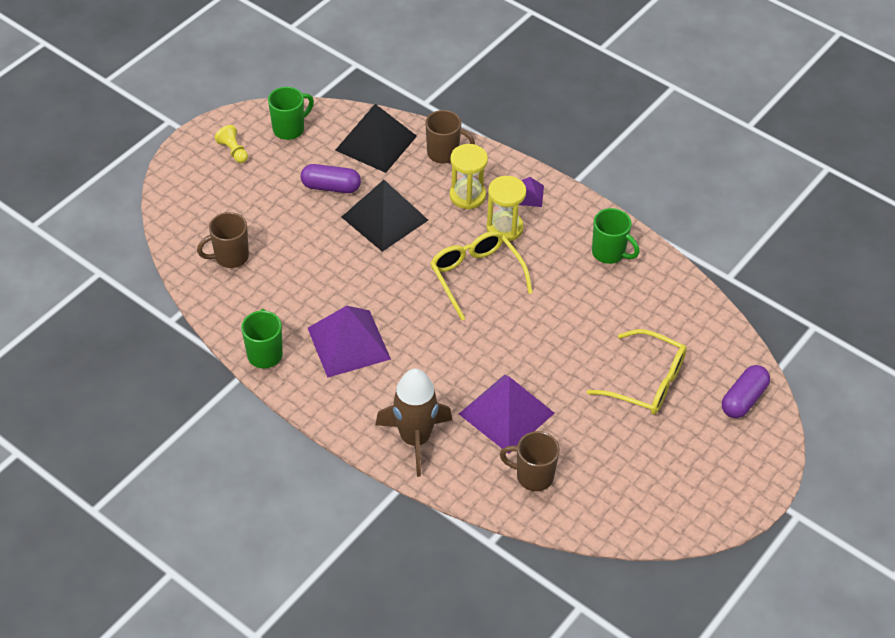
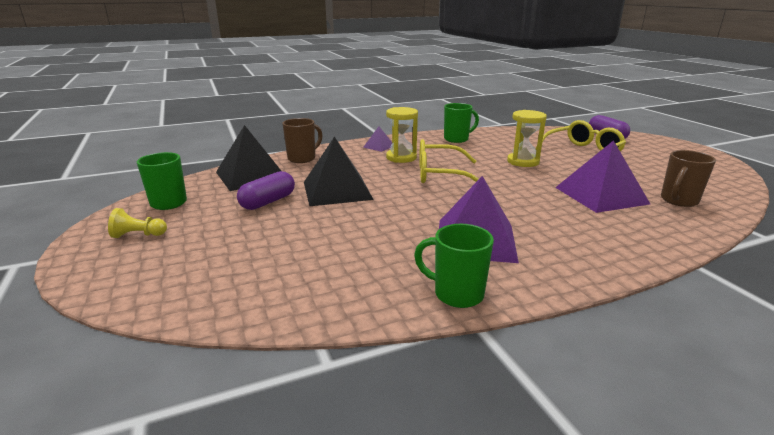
camera: 60 degrees left, 25 degrees down
(230, 257) = (279, 277): brown mug -> none
(415, 439) = (626, 238): brown rocket -> none
(467, 196) = (355, 161): yellow hourglass -> yellow hourglass (523, 162)

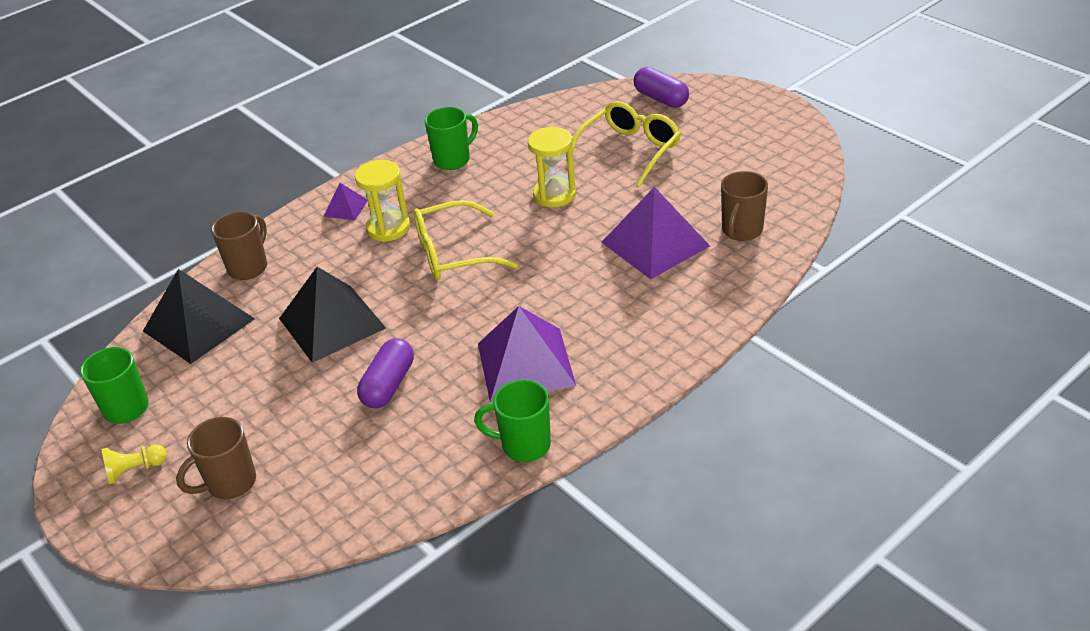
camera: 15 degrees left, 15 degrees up
(194, 259) = (230, 483): none -> brown mug
(268, 202) = (255, 370): purple capsule -> purple capsule (388, 385)

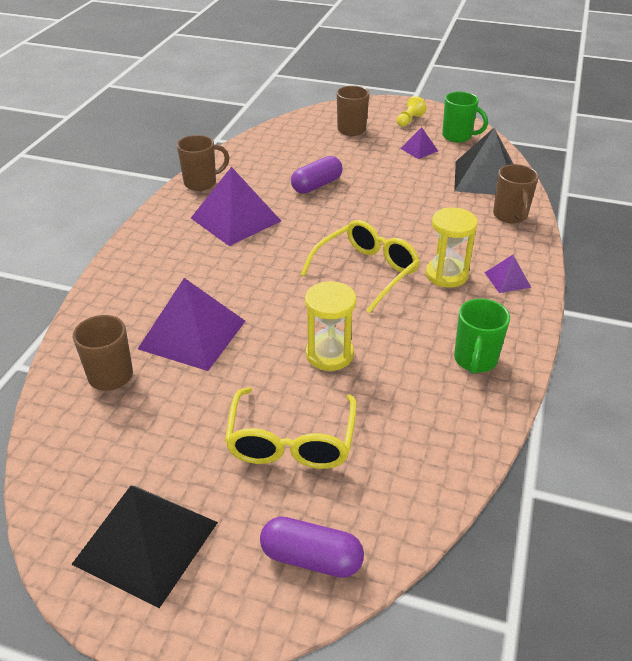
camera: 145 degrees right, 0 degrees up
(202, 401) = (419, 149): none -> purple pyramid
(331, 323) = (398, 203): black pyramid -> black pyramid (146, 542)
(388, 385) = (316, 185): purple capsule -> purple capsule turned 60 degrees clockwise
(524, 445) = (201, 183): green mug -> brown mug

